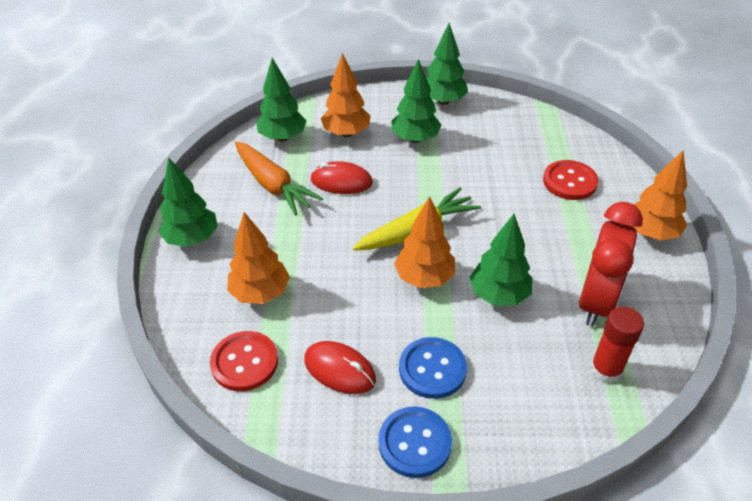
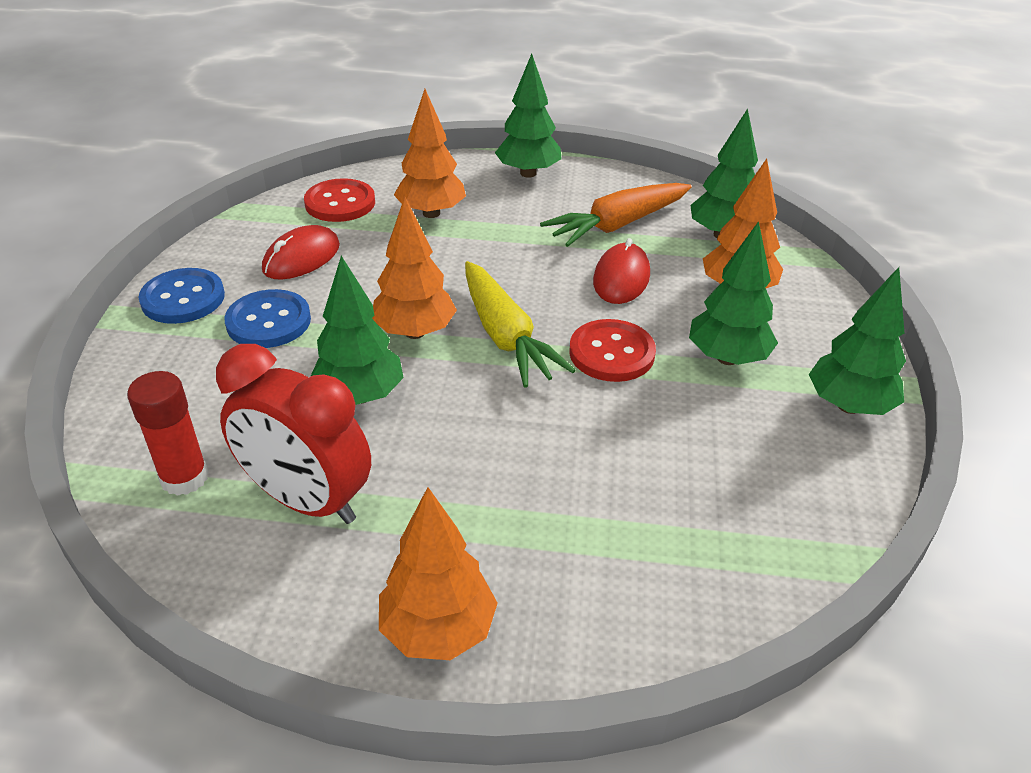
camera: 95 degrees right, 5 degrees down
(569, 182) = (602, 540): red button -> red button (611, 353)

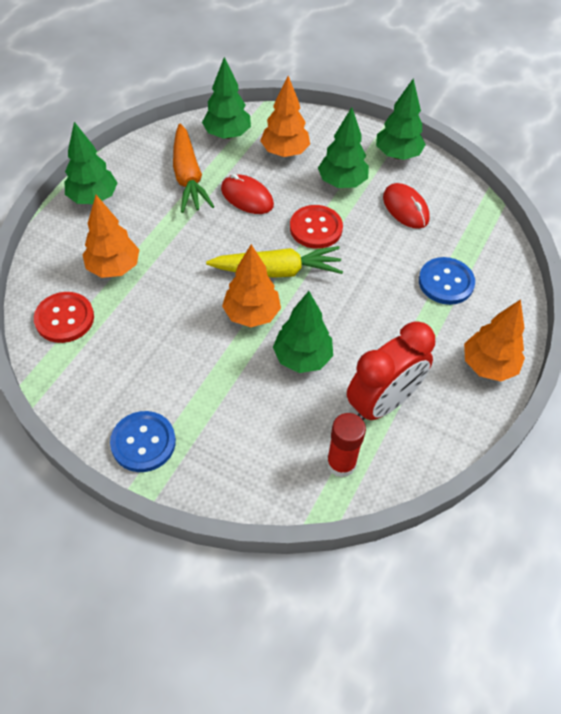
camera: 70 degrees left, 15 degrees up
(268, 321) = (200, 393): blue button -> blue button (446, 282)
(301, 258) = (129, 358): red mouse -> red mouse (405, 208)

